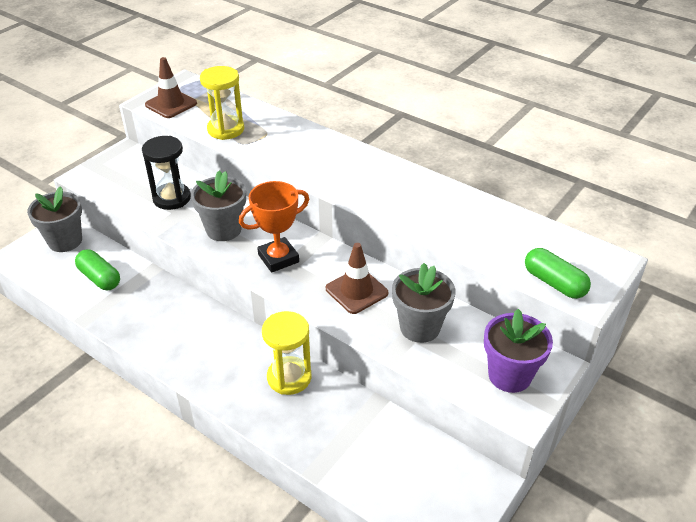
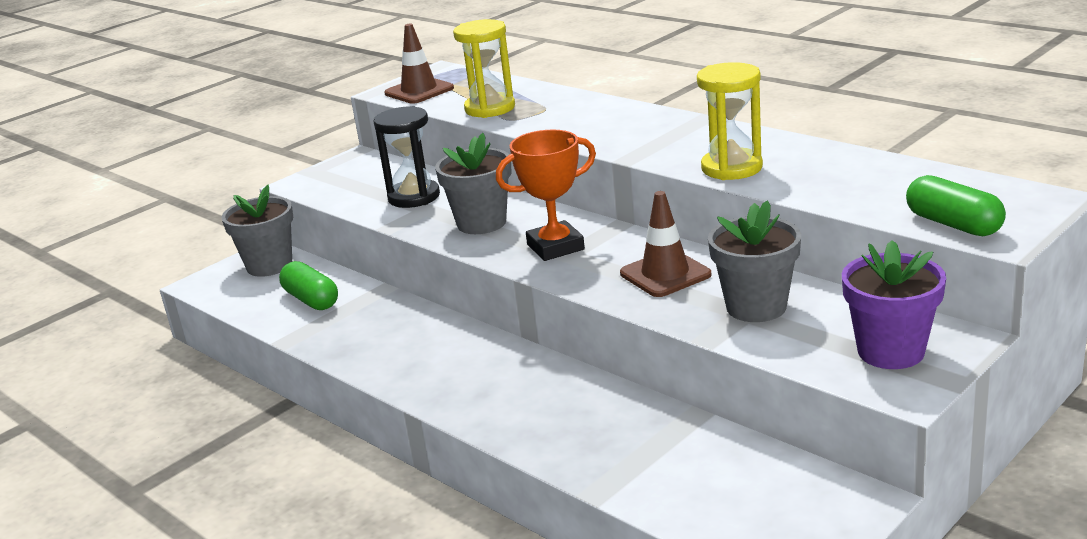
camera: 10 degrees right, 15 degrees down
(289, 377) = (566, 392): yellow hourglass -> yellow hourglass (731, 168)

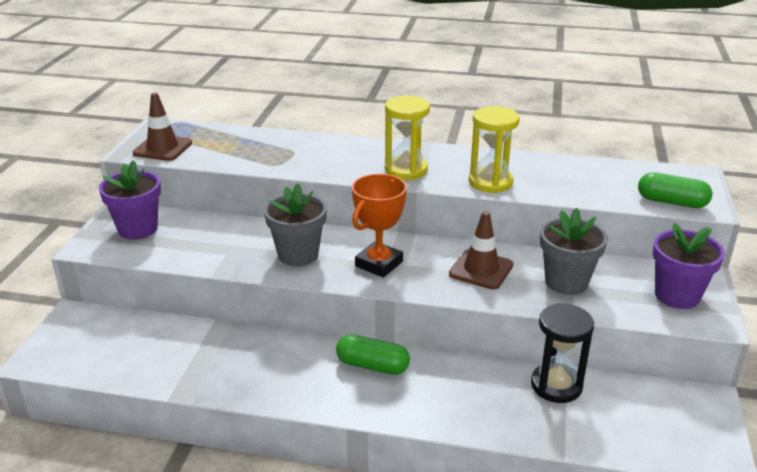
camera: 35 degrees left, 5 degrees up
(269, 265) = (90, 327): grey flower pot -> none
(311, 300) = (165, 350): green capsule -> green capsule (372, 366)
(357, 174) = (138, 229): none -> purple flower pot
(414, 197) = (214, 241): black hourglass -> black hourglass (556, 385)
(490, 108) = (246, 157): yellow hourglass -> yellow hourglass (406, 170)

